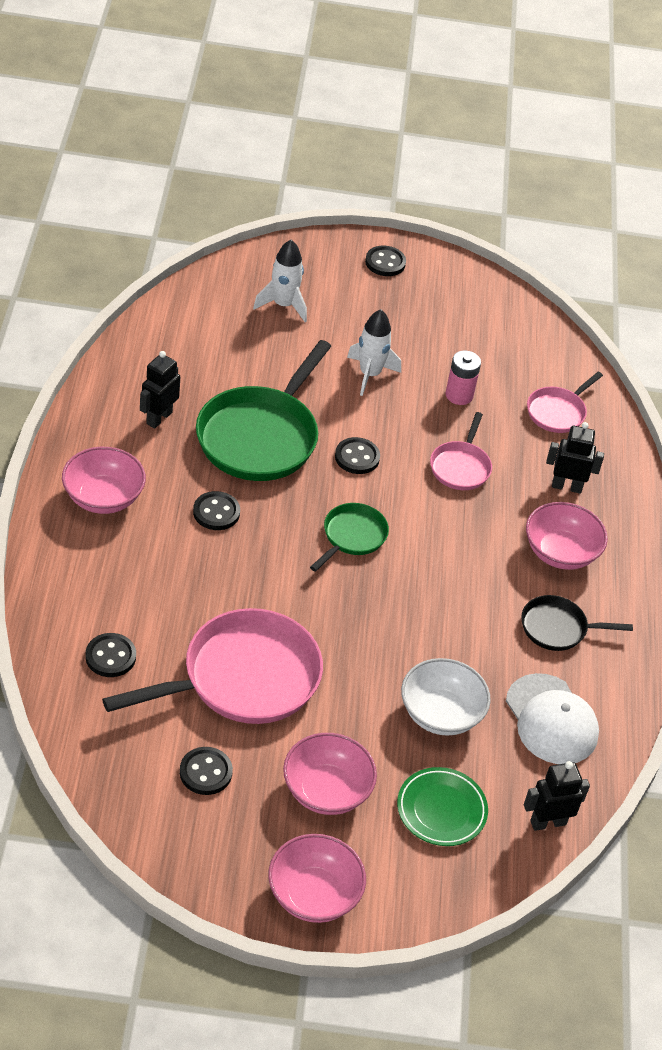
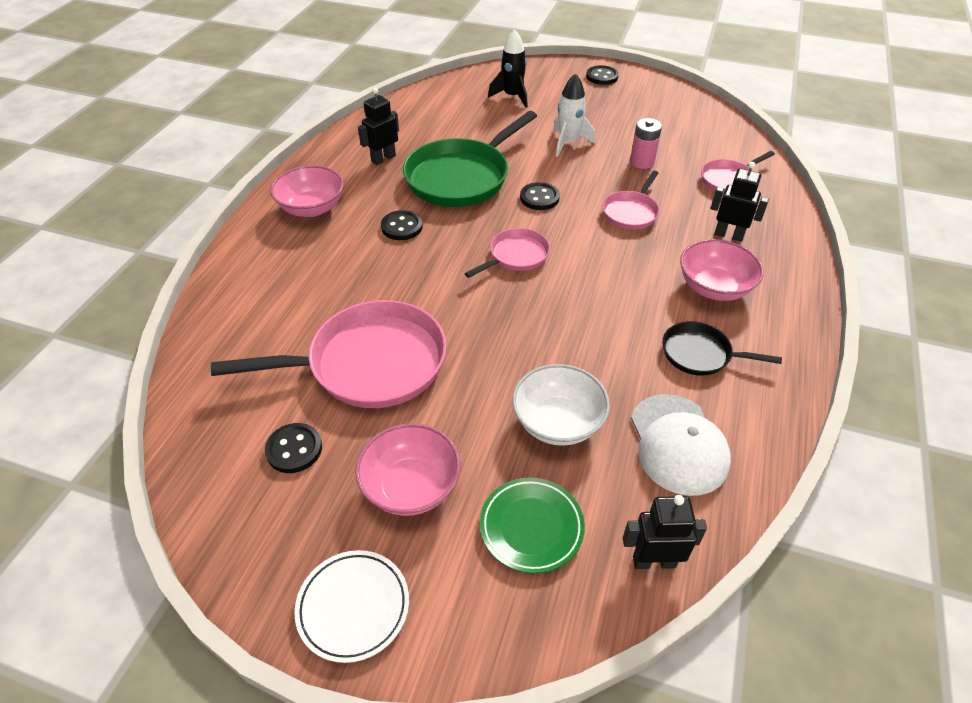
camera: 20 degrees right, 0 degrees up
(110, 656) = (255, 330): black button -> none
(283, 305) = (512, 96): white rocket -> black rocket
(313, 894) = (353, 607): pink bowl -> white plate
(352, 536) = (516, 256): green pan -> pink pan

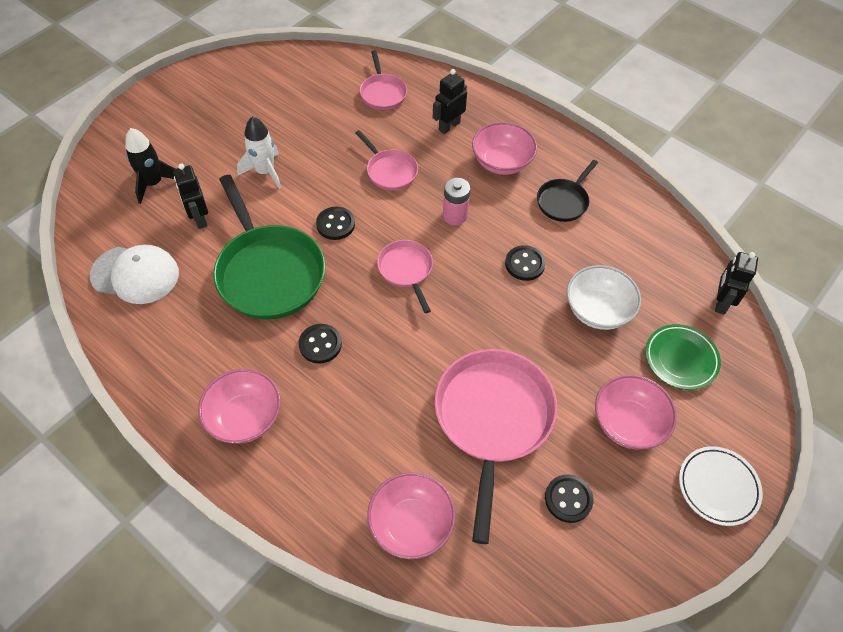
camera: 70 degrees left, 10 degrees up
(237, 334) = (411, 524): none -> pink bowl
(383, 159) = (194, 329): black robot -> black robot (199, 218)
(602, 77) = (169, 102): black button -> black button (524, 264)
(642, 162) = (326, 134): pink battery -> pink battery (455, 215)
(678, 444) = (637, 250): white cap -> white cap (135, 274)

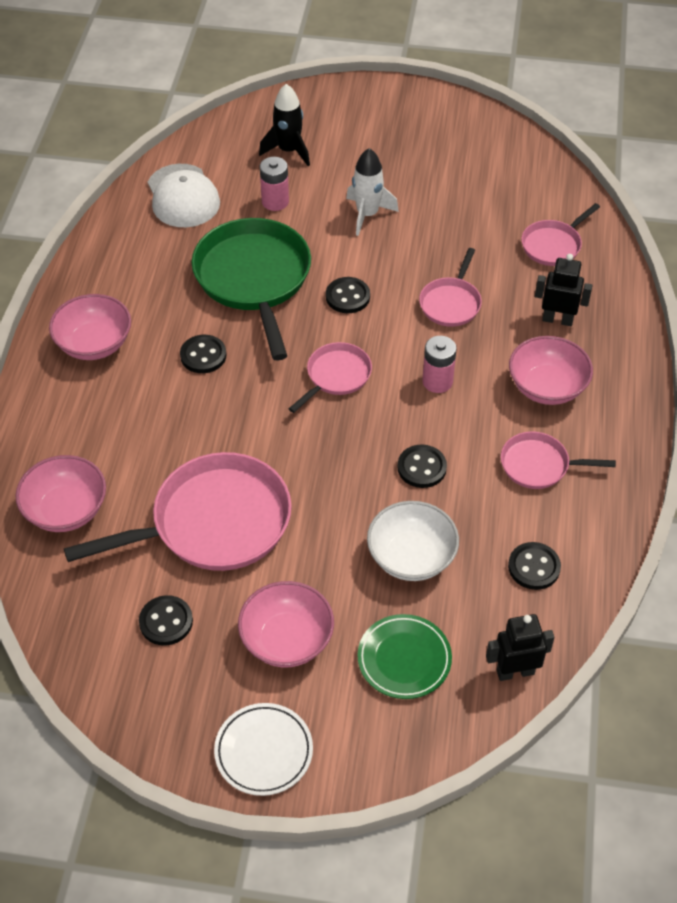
camera: 60 degrees right, 5 degrees down
(199, 218) = (275, 201): black robot -> pink battery
(269, 272) = (254, 279): green pan -> green pan turned 135 degrees clockwise
(563, 201) = (539, 465): black pan -> pink pan
(644, 248) = (534, 567): none -> black button

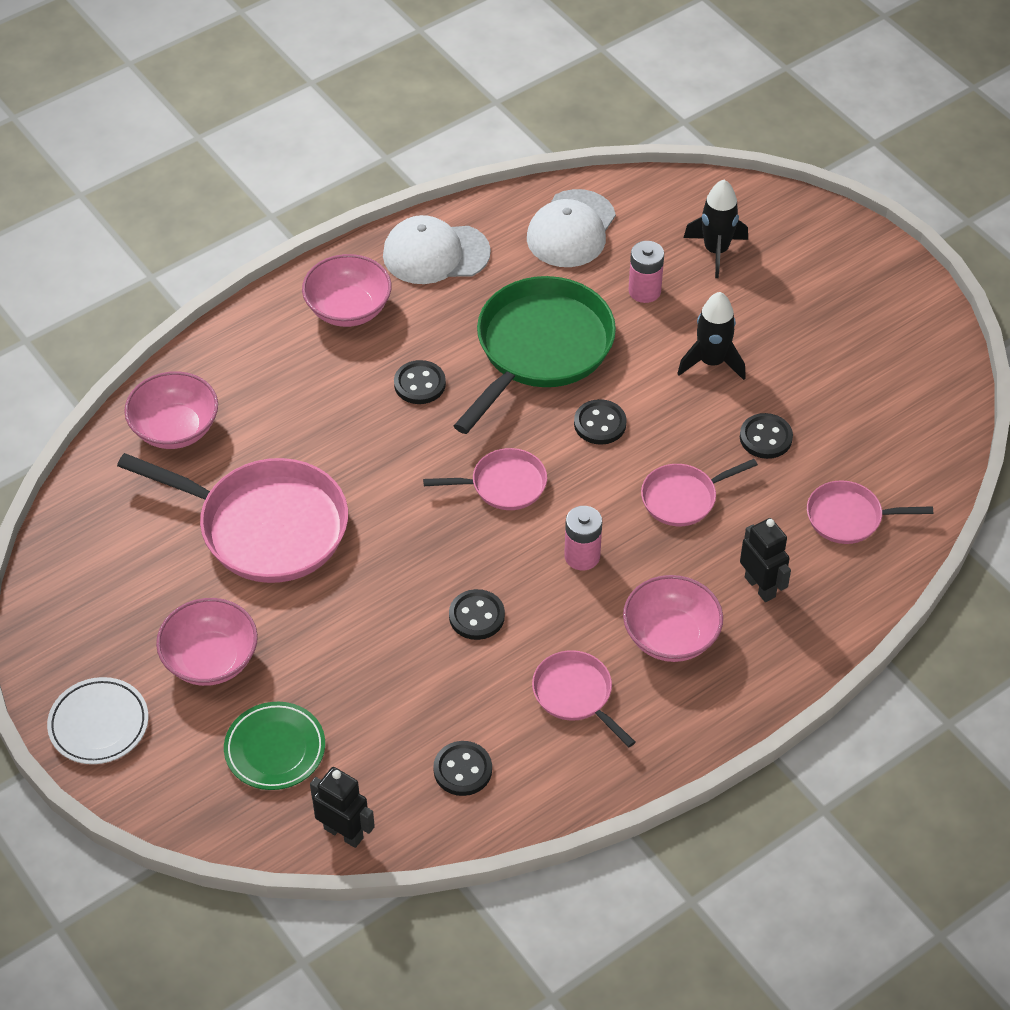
camera: 45 degrees right, 0 degrees up
(111, 269) = (435, 254): none -> white cap
(166, 622) = (145, 572): black button -> black button (765, 438)
(367, 214) = (712, 362): white rocket -> black rocket
(411, 557) = (378, 678): white bowl -> none

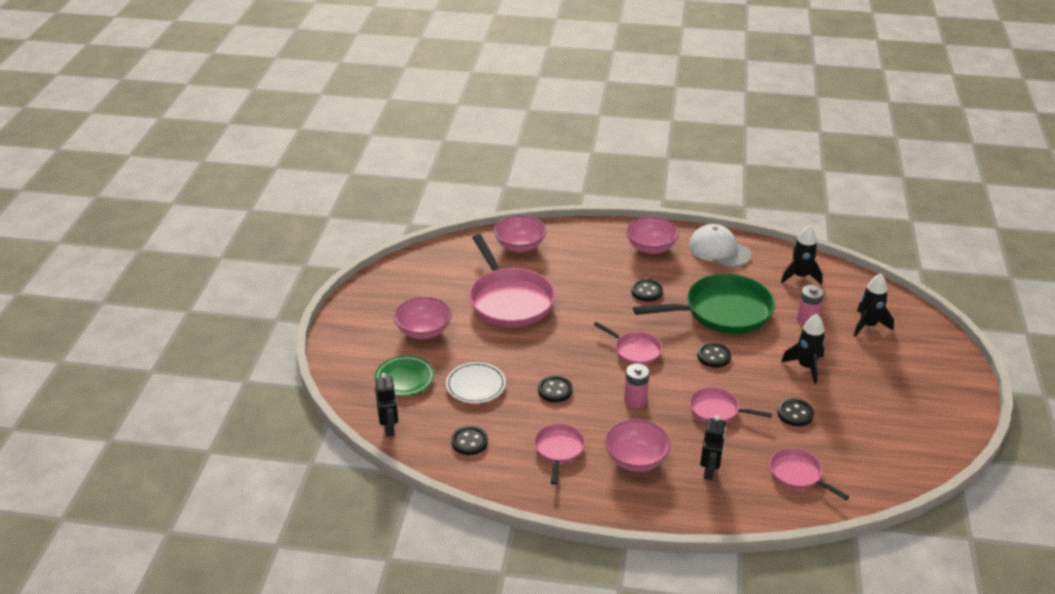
camera: 45 degrees right, 15 degrees down
(99, 724) = (352, 324): white plate -> white plate (475, 385)
(571, 229) = (800, 276): white cap -> black rocket

